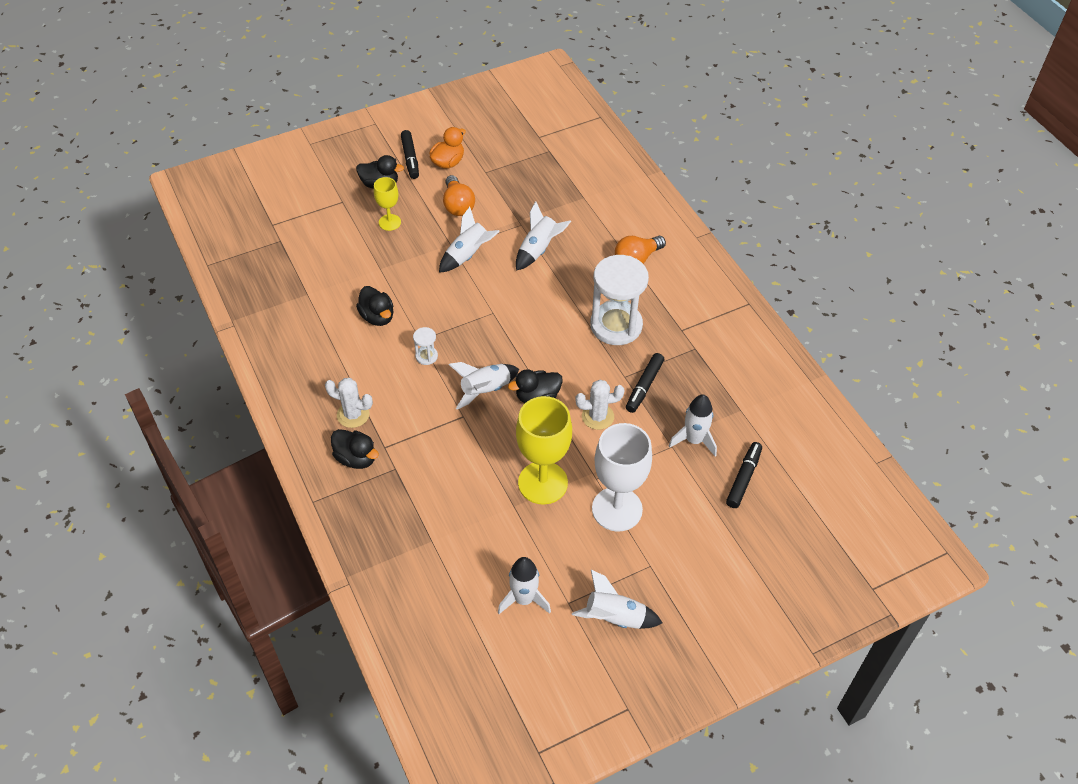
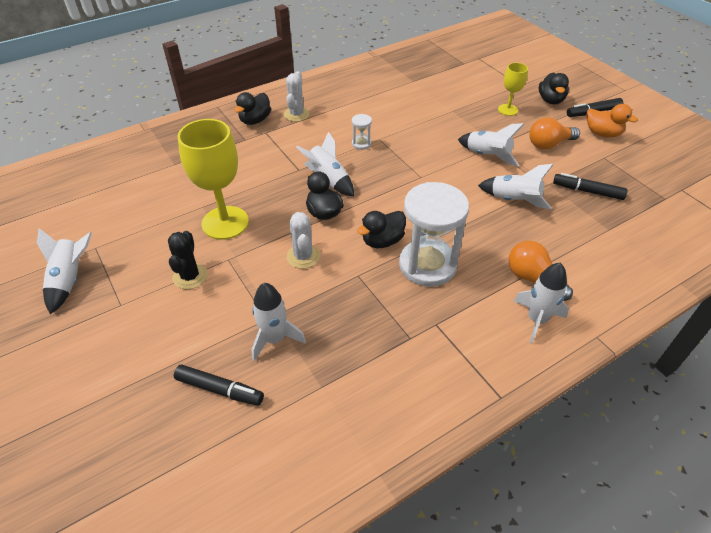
camera: 85 degrees right, 5 degrees down
(377, 317) = (398, 115): black duck -> black duck (382, 241)
(524, 599) = (106, 219): white rocket -> white rocket (536, 320)
(617, 509) = (190, 276): white goblet -> black cactus
(644, 386) = (346, 292): black marker -> black marker (587, 191)

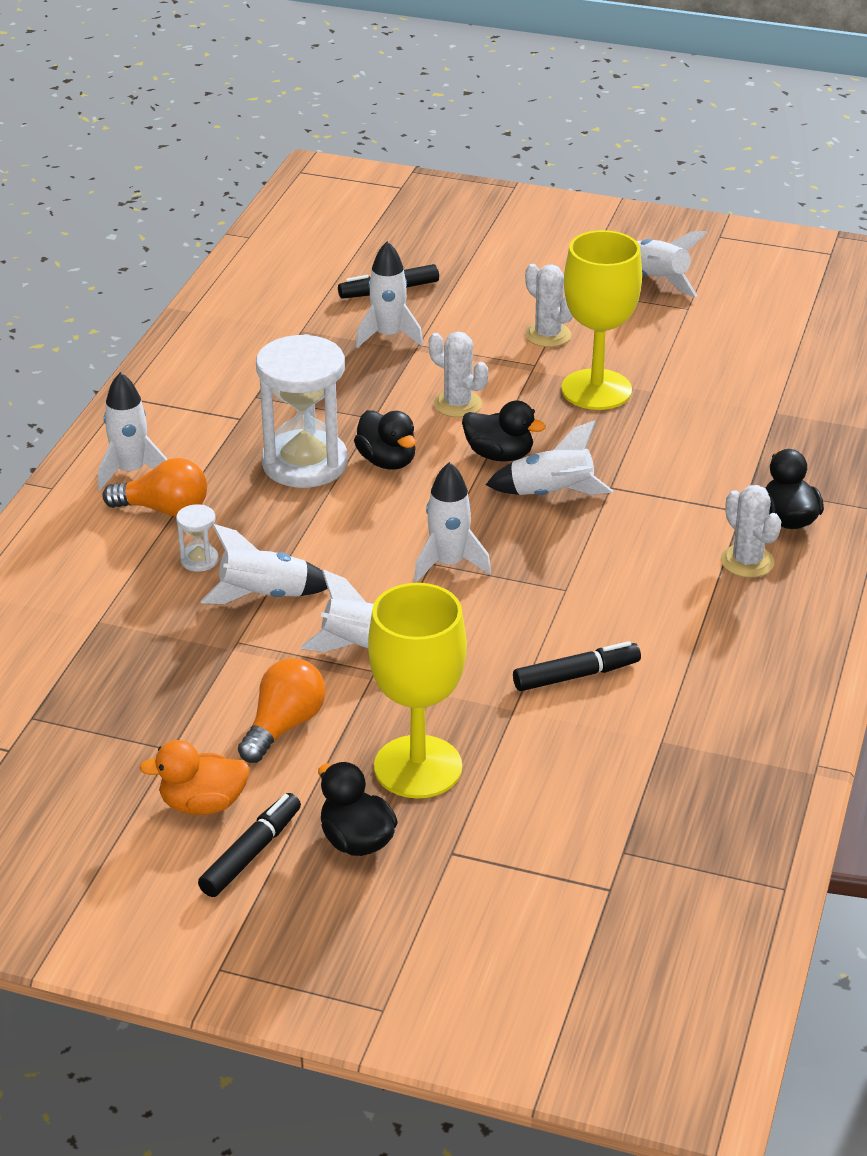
camera: 140 degrees right, 10 degrees down
(190, 276) = (548, 335): black cactus -> white cactus
(361, 144) = (580, 567): white hourglass -> white hourglass (199, 560)
(382, 241) = (387, 461): black duck -> black duck turned 135 degrees clockwise
(414, 172) = (448, 564): none -> white rocket
(507, 110) = (418, 767): yellow goblet -> yellow goblet, size x1.88
(587, 191) = (163, 667): black marker -> black marker (576, 676)

